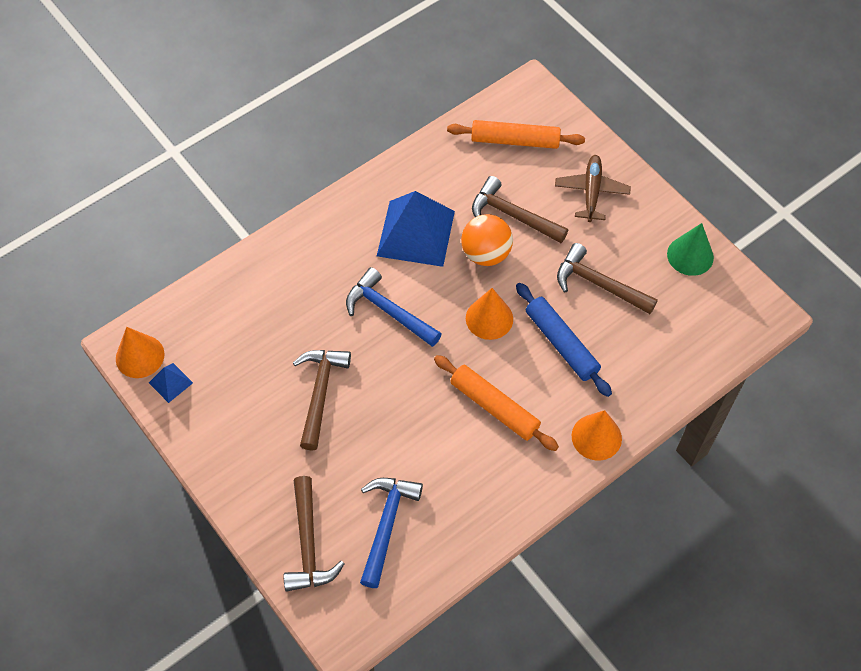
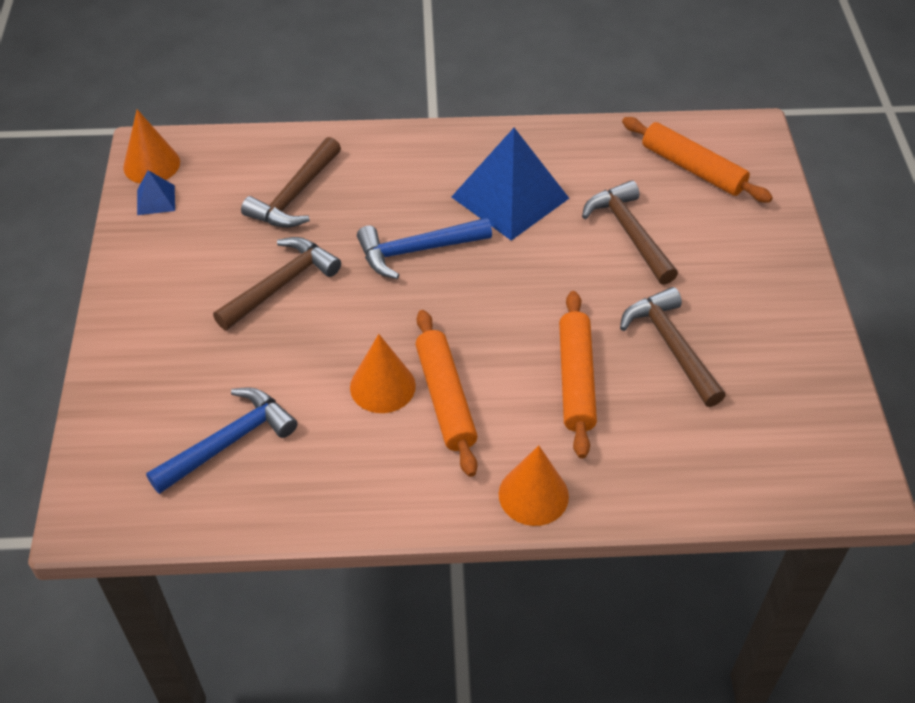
camera: 35 degrees right, 10 degrees down
(308, 543) = (138, 411): brown hammer -> brown hammer (295, 195)
(388, 311) = (417, 250): blue hammer -> blue hammer turned 90 degrees counterclockwise
(486, 254) = (567, 252): orange ball -> none
(489, 318) = (517, 312): orange cone -> orange cone (382, 386)
(561, 343) = (576, 380): blue rolling pin -> orange rolling pin
(591, 192) = (740, 255): brown plane -> none
(690, 255) = (809, 375): green cone -> none

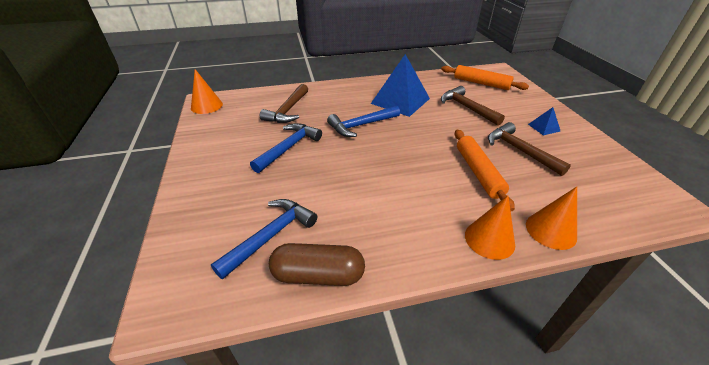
camera: 10 degrees left, 10 degrees down
(156, 200) = (210, 119): blue pyramid -> blue pyramid (544, 127)
(280, 285) = (288, 148): brown hammer -> blue hammer
(281, 507) = (318, 275): none -> brown capsule
(382, 386) = (365, 190): orange cone -> orange cone (551, 230)
(445, 398) = (406, 191): orange rolling pin -> none

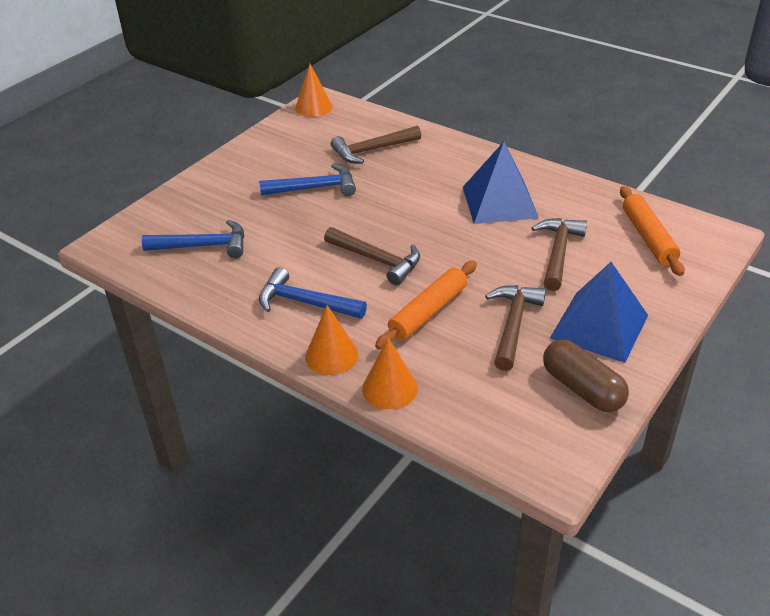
camera: 50 degrees right, 0 degrees up
(318, 275) = (193, 288): brown capsule -> brown capsule (582, 388)
(361, 125) = (410, 204): blue hammer -> blue hammer (305, 303)
(401, 164) = (377, 260): none -> brown hammer
(544, 127) = (599, 326): blue pyramid -> blue pyramid, size x2.27

